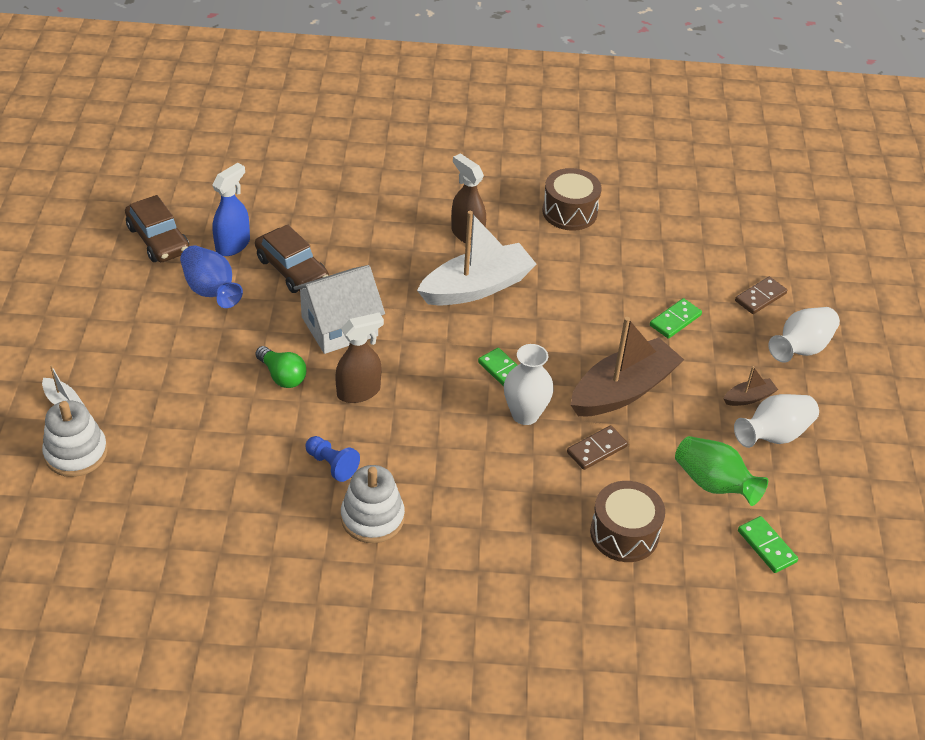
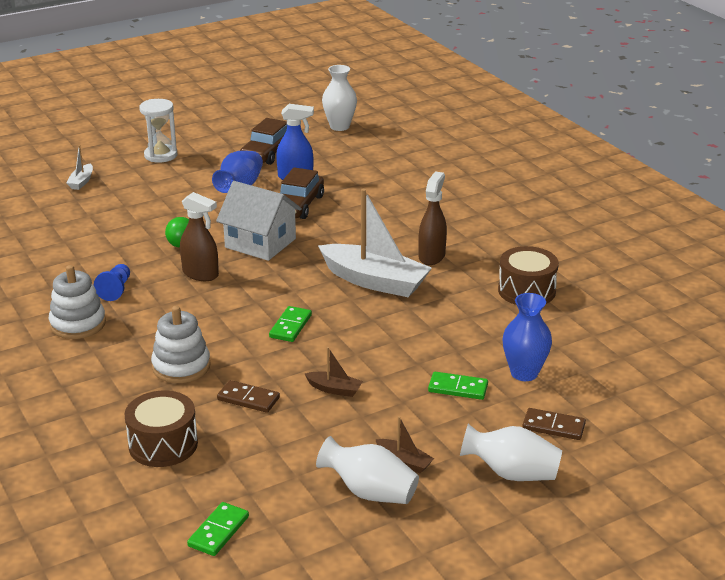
camera: 60 degrees right, 15 degrees down
(72, 317) = (161, 155): none -> white hourglass
(76, 453) = (41, 202): white stacking toy -> white stacking toy (181, 366)
(525, 414) = (253, 351): white vase -> white vase (339, 126)
(623, 390) = (334, 389): brown boat -> brown boat, size x0.44
(682, 275) = (524, 373): none -> blue vase
(713, 484) = (269, 475): green vase -> none

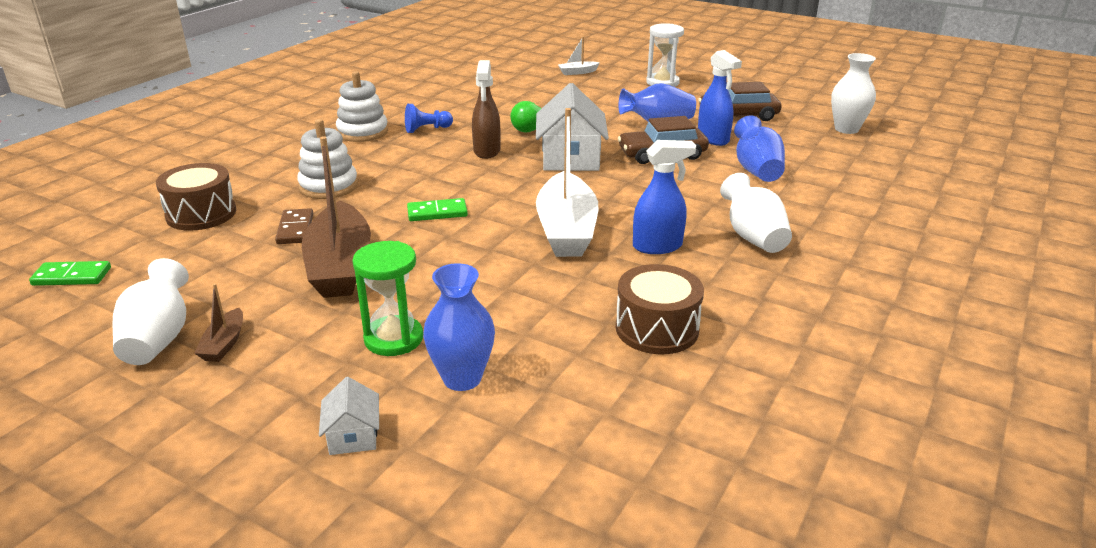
camera: 60 degrees right, 0 degrees up
(334, 389) = (340, 266): brown boat -> brown boat, size x2.29
(364, 182) = (756, 170): none -> blue vase
(432, 256) = (658, 246): brown spray bottle -> blue spray bottle
(458, 388) = (393, 339): green domino -> green hourglass
(511, 473) = (230, 429): white vase -> white vase (753, 237)
(553, 426) = (353, 436): brown domino -> white house

